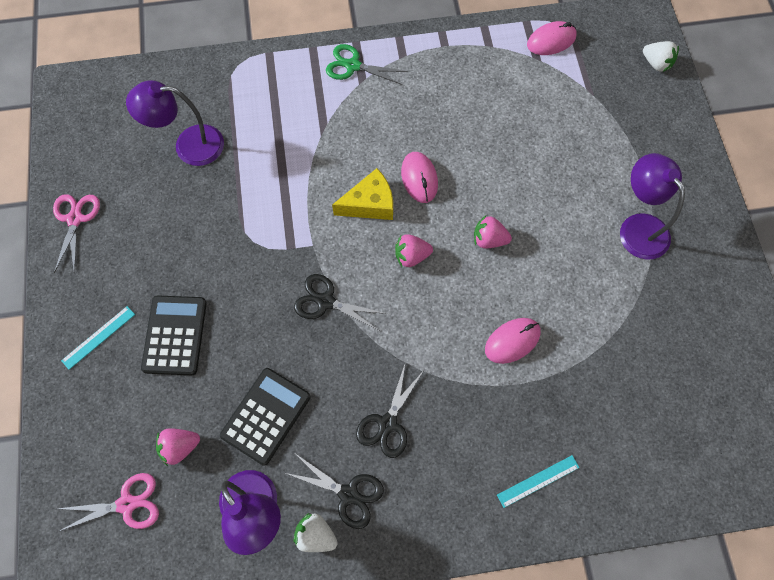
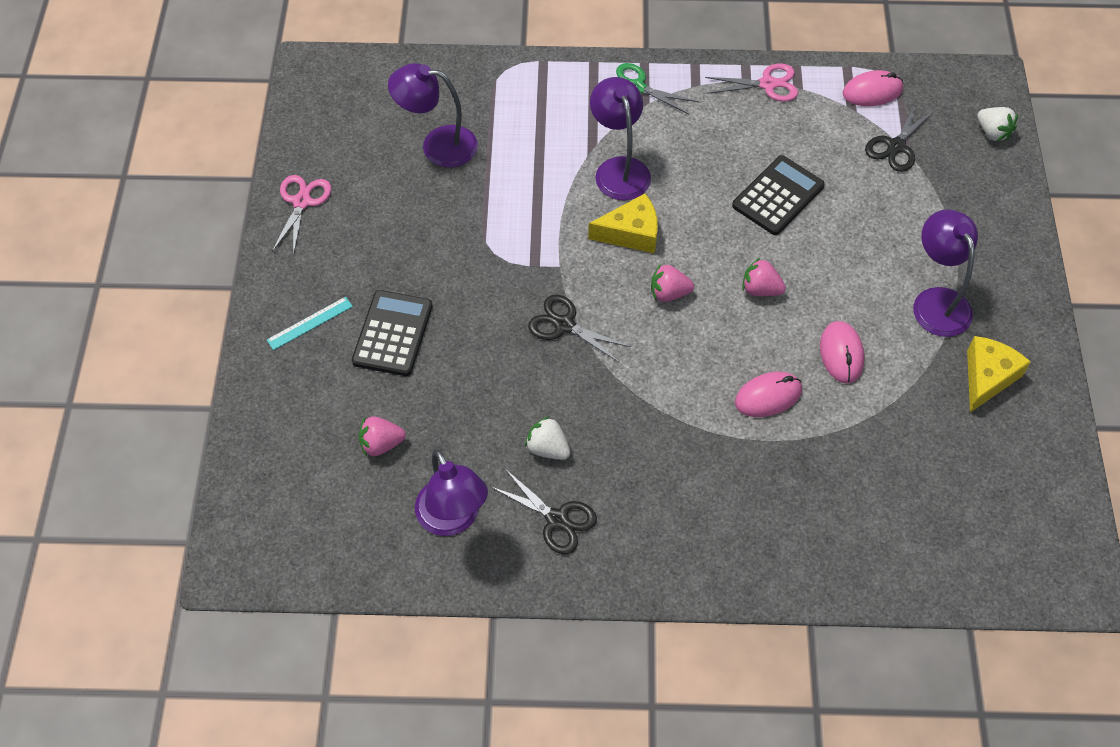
camera: 10 degrees right, 10 degrees down
(127, 504) = (316, 490): pink scissors -> pink scissors (768, 84)
(266, 416) = (479, 428): black calculator -> black calculator (778, 196)
(316, 535) = (514, 553): white strawberry -> white strawberry (548, 448)
(350, 144) = (619, 169): none -> purple lamp
(387, 424) = (612, 457): black scissors -> black scissors (896, 147)
(419, 178) = (692, 215): pink mouse -> pink mouse (841, 354)
(538, 481) = (771, 540): turquoise ruler -> none
(692, 291) = (987, 377): none -> yellow cheese

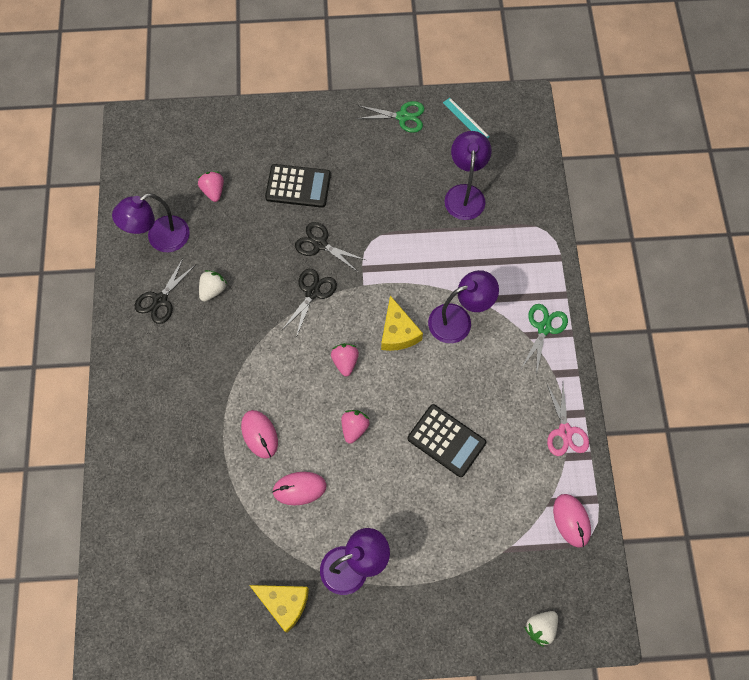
camera: 85 degrees right, 10 degrees up
(302, 201) = (403, 116): pink scissors -> green scissors
(310, 323) = (303, 137): turquoise ruler -> turquoise ruler (465, 119)
(896, 147) = (511, 539): black scissors -> black scissors (320, 244)

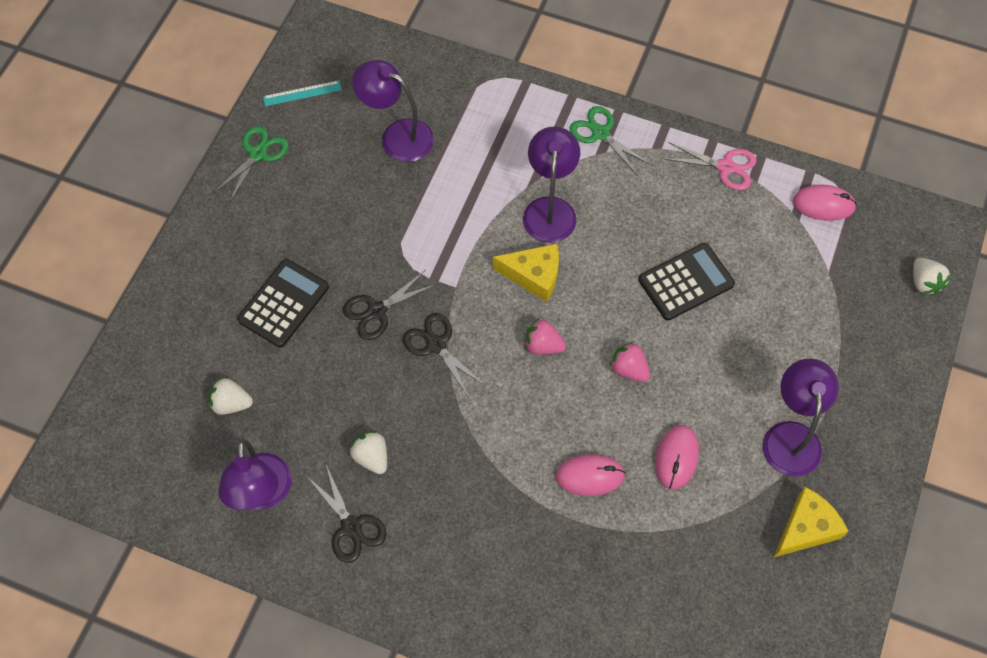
camera: 65 degrees left, 5 degrees down
(213, 191) = (231, 403): pink strawberry -> white strawberry

